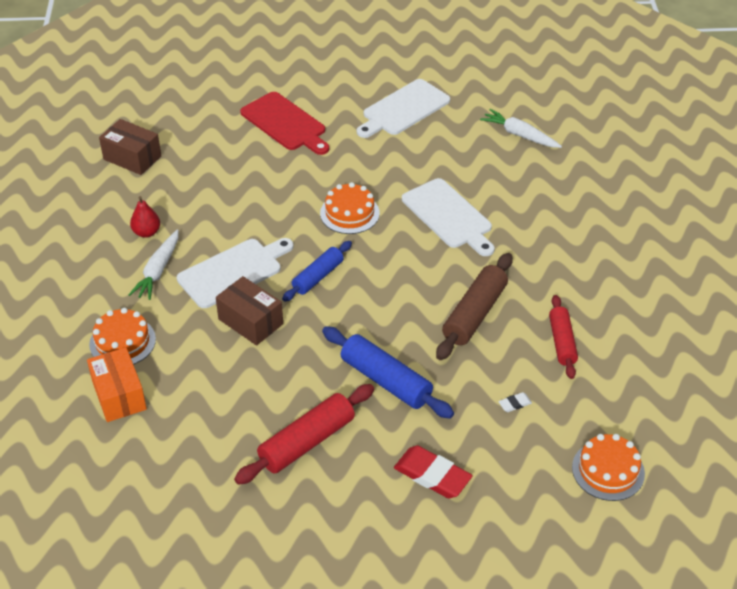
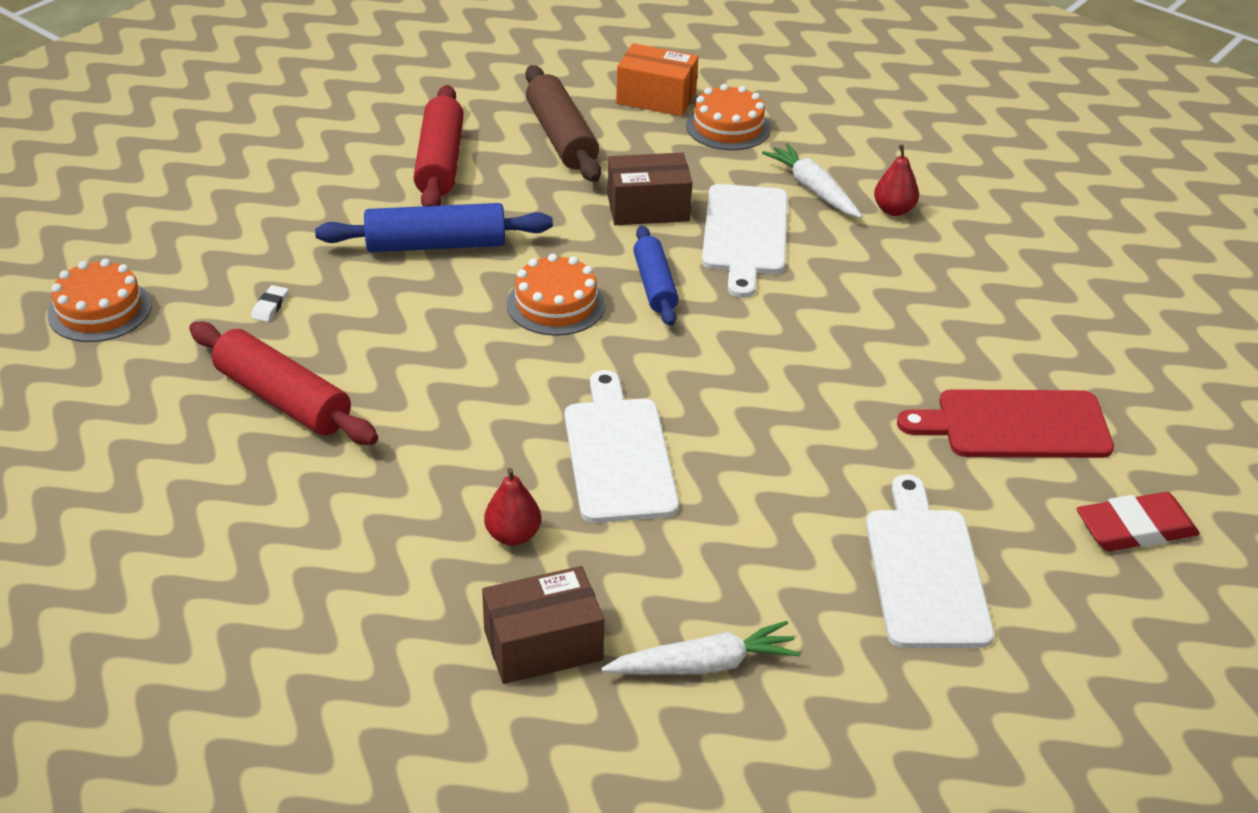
camera: 130 degrees right, 5 degrees down
(132, 158) = (1067, 262): brown box -> brown box (543, 645)
(349, 213) = (738, 372): orange cake -> orange cake (556, 304)
(432, 475) = (286, 206): red eraser -> red eraser (1135, 529)
(449, 216) = (618, 454): white cutting board -> white cutting board turned 75 degrees clockwise
(474, 314) = (427, 361): brown rolling pin -> brown rolling pin (562, 137)
(531, 215) = (513, 535): none -> red pear
(562, 342) = (283, 399): red rolling pin -> red rolling pin, size x1.51

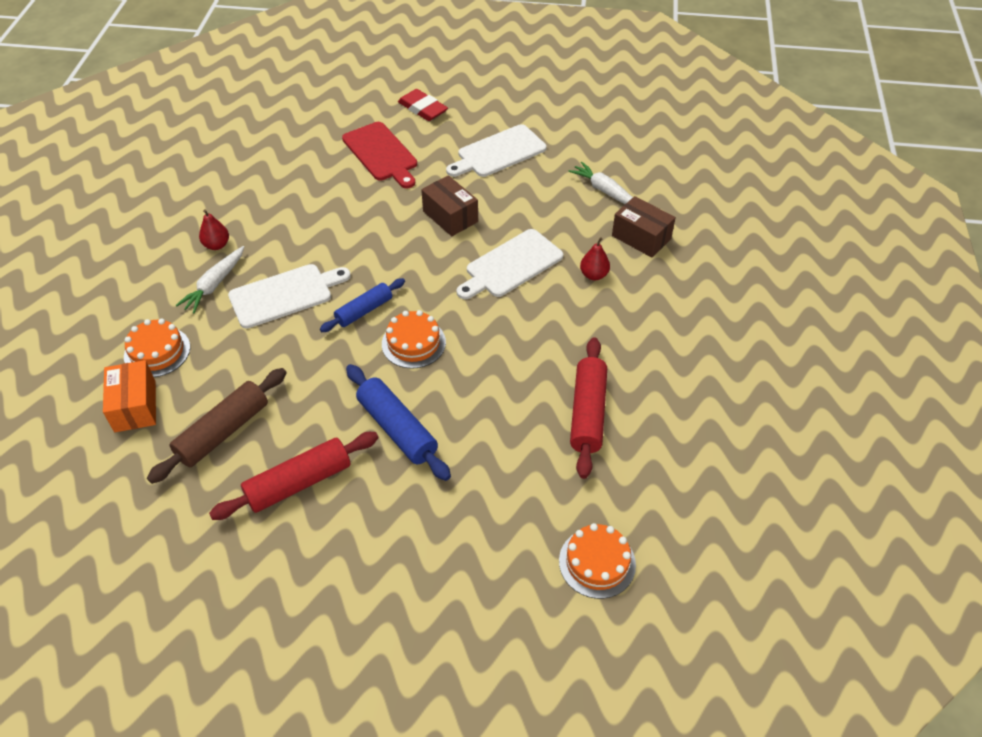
camera: 120 degrees left, 10 degrees up
(270, 306) = (520, 473): white eraser -> none
(648, 208) = (285, 348): brown box -> brown box (450, 216)

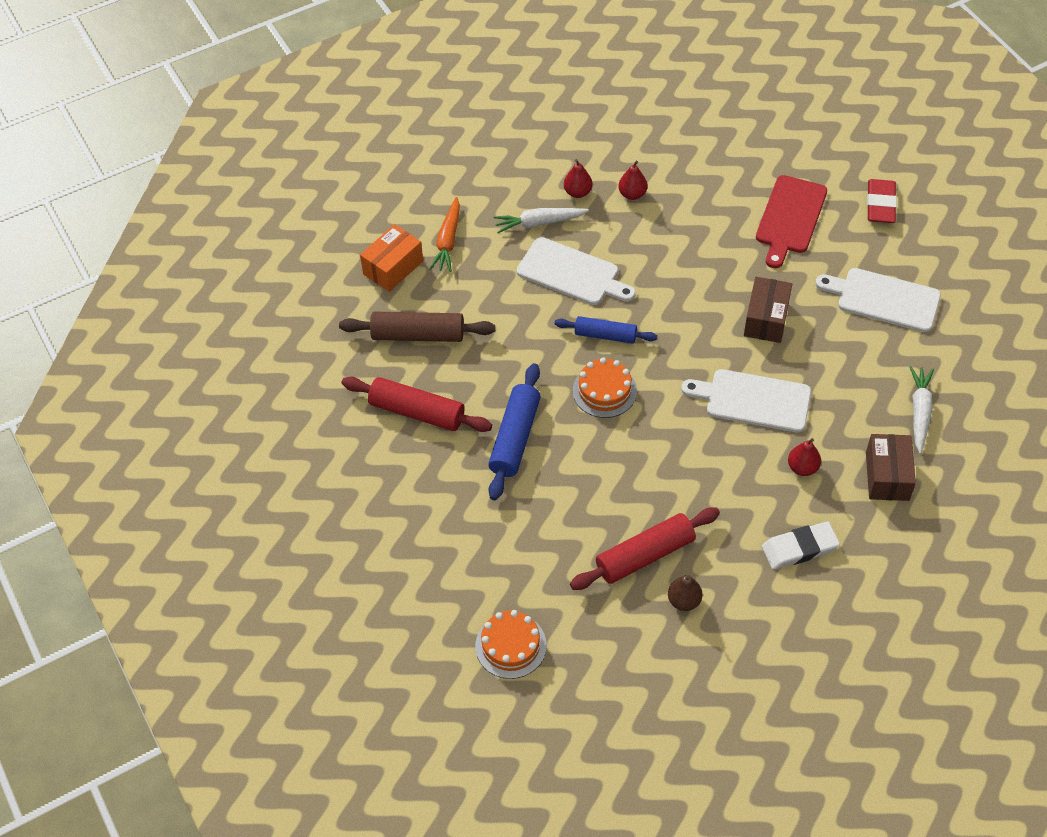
camera: 55 degrees right, 5 degrees up
(157, 352) = (448, 241): orange cake -> orange carrot
(258, 217) = (632, 194): none -> red pear
(649, 414) = (684, 601): none -> brown pear
(660, 318) = (799, 548): none -> white eraser

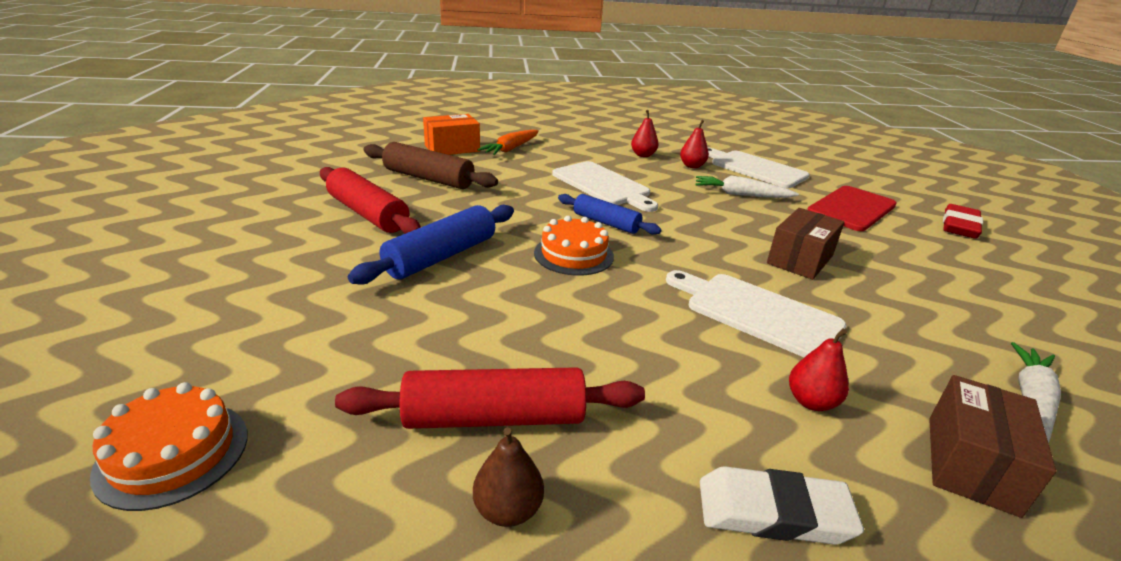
camera: 20 degrees right, 25 degrees down
(539, 223) = (596, 159): white carrot -> white carrot (741, 195)
(883, 299) = (963, 284): white cutting board -> white cutting board (755, 168)

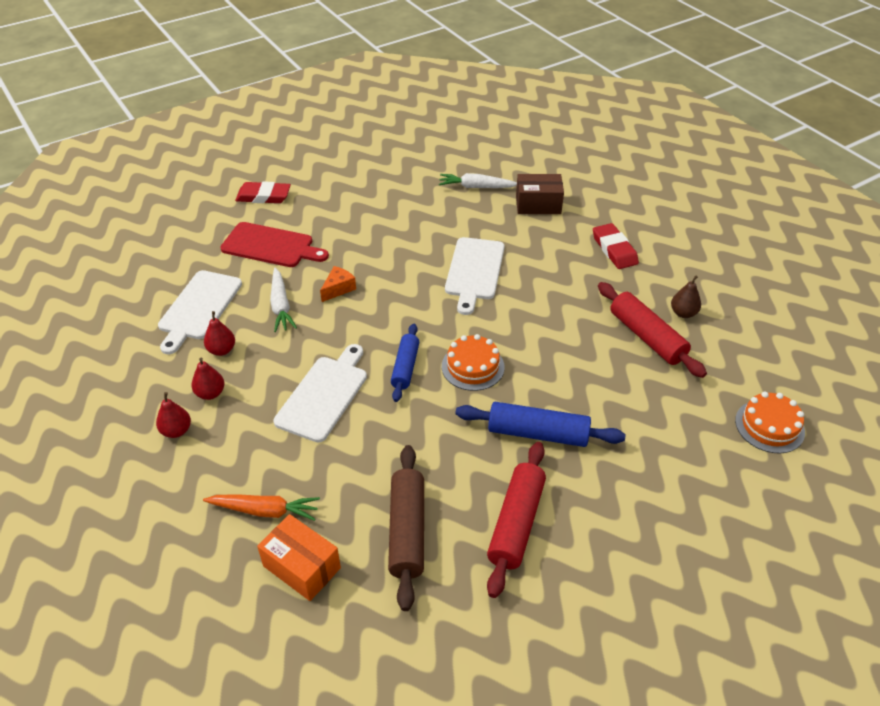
camera: 115 degrees left, 15 degrees up
(757, 223) = (338, 289): none -> orange cheese
(773, 512) = (614, 249): white eraser -> red eraser
(800, 259) = (386, 262): brown box -> none
(811, 402) = (538, 246): red pear -> red pear (176, 431)

